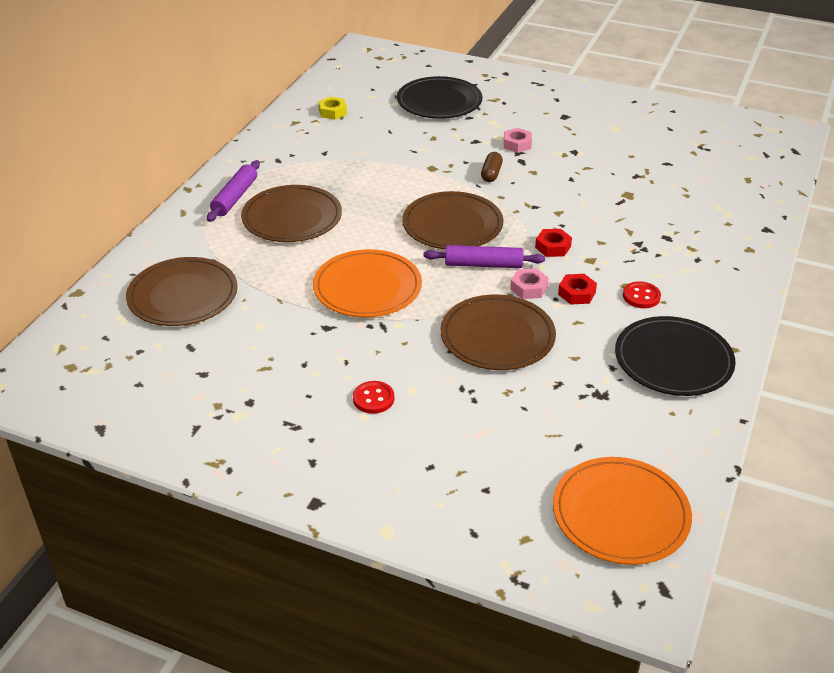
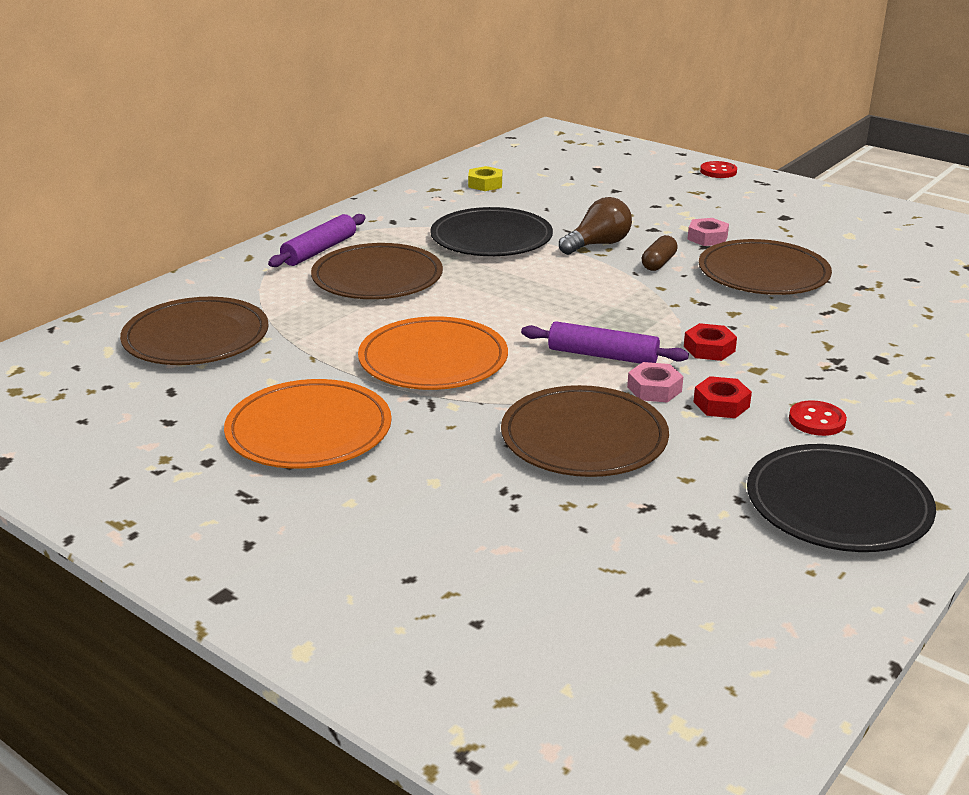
camera: 15 degrees right, 10 degrees down
(373, 398) = (373, 483): red button -> red button (718, 171)
(439, 102) = (624, 187): black plate -> black plate (491, 238)
(441, 162) = (598, 244): none -> brown light bulb
(452, 225) = (581, 309): brown plate -> brown plate (763, 273)
(620, 514) = (673, 695): orange plate -> orange plate (309, 430)

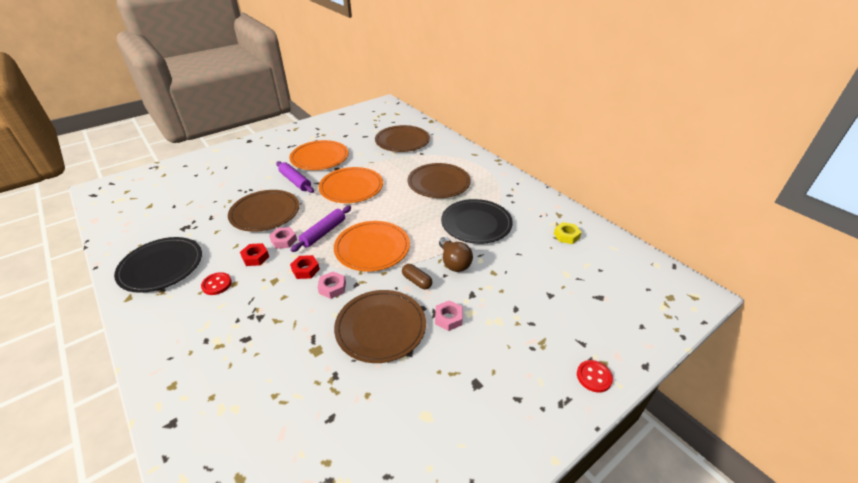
camera: 105 degrees right, 10 degrees up
(319, 250) = (476, 171): purple rolling pin -> purple rolling pin (295, 181)
(611, 305) = (372, 248): none -> orange plate
(726, 318) = (332, 288): none -> pink nut

